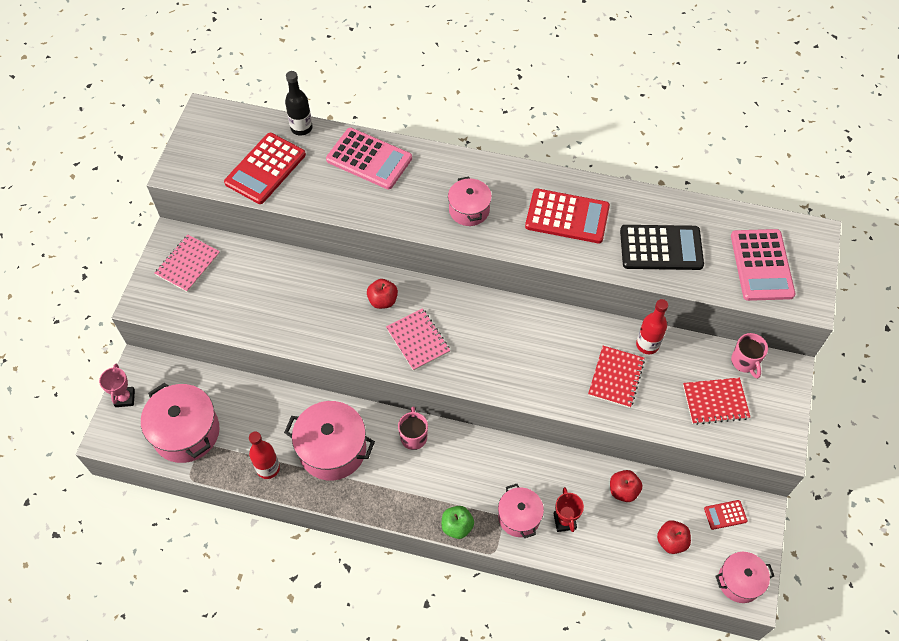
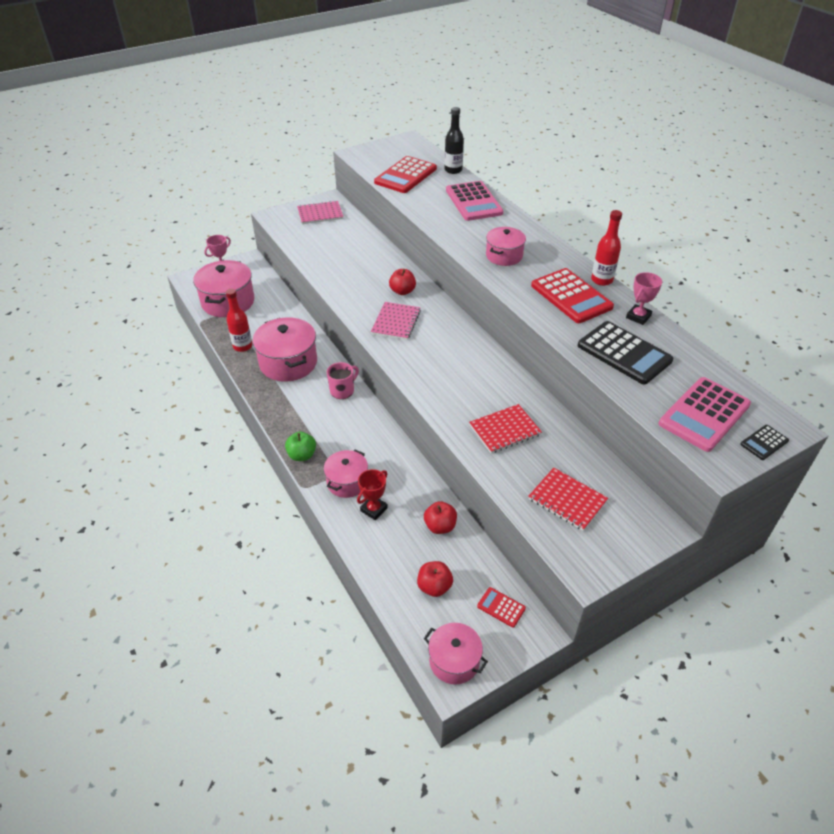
camera: 45 degrees right, 15 degrees down
(265, 169) = (405, 175): red calculator -> red calculator turned 45 degrees counterclockwise
(633, 200) = (638, 317): none -> pink trophy
(647, 345) = (556, 429): red bottle -> red bottle (601, 280)
(745, 362) = (628, 494): pink mug -> none
(814, 260) = (764, 442): none -> black calculator

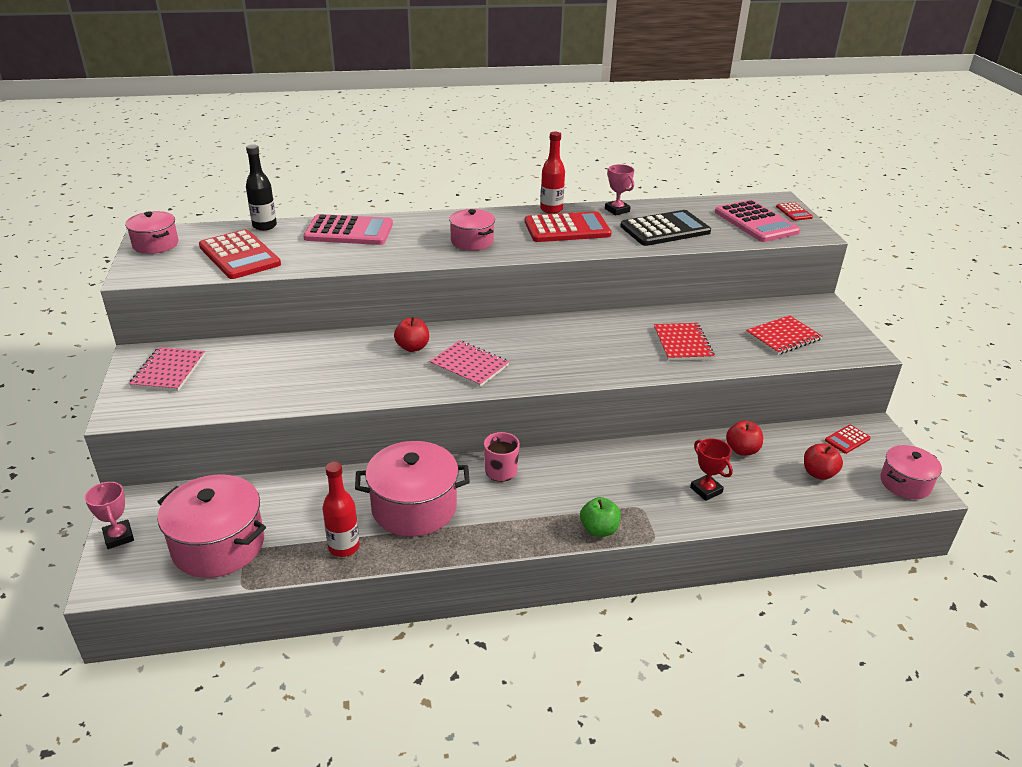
camera: 70 degrees left, 10 degrees down
(347, 482) = (658, 501): pink pot -> pink pot (155, 244)
(764, 442) = (793, 212): black calculator -> red calculator

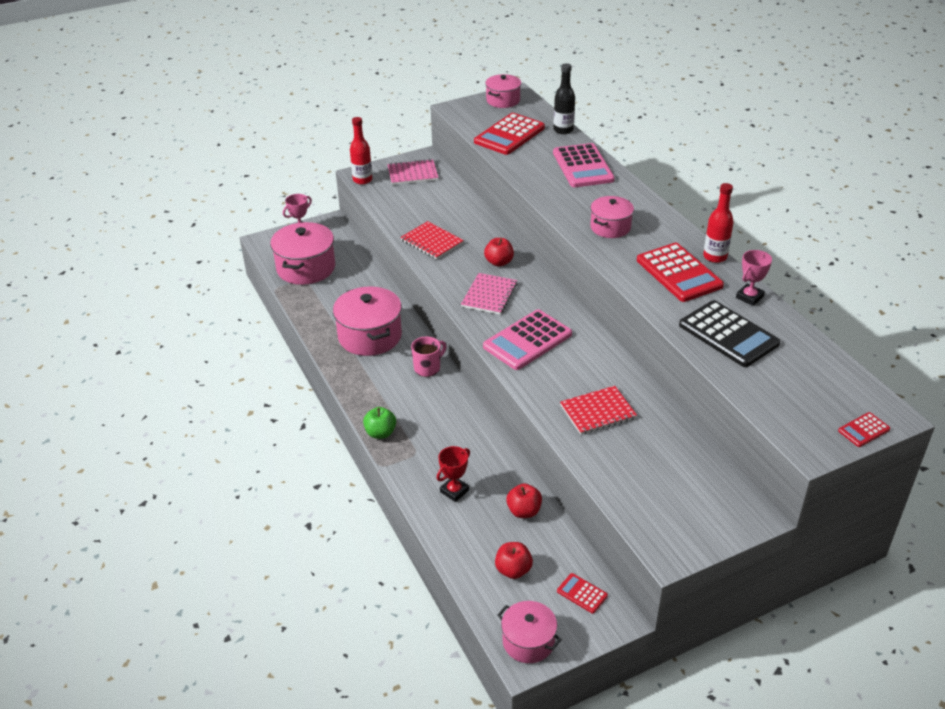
camera: 75 degrees right, 5 degrees up
(344, 547) = (320, 317): red bottle -> red bottle (362, 180)
(756, 222) = (804, 399): pink calculator -> pink calculator (527, 340)
(783, 337) = (657, 484): red notebook -> red notebook (432, 242)

